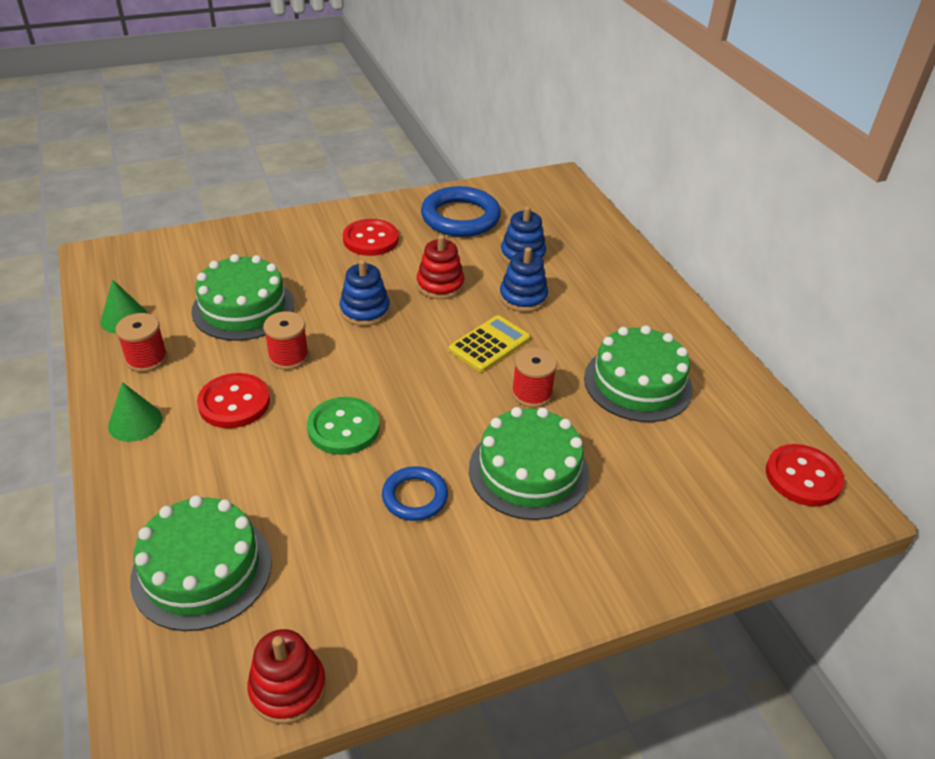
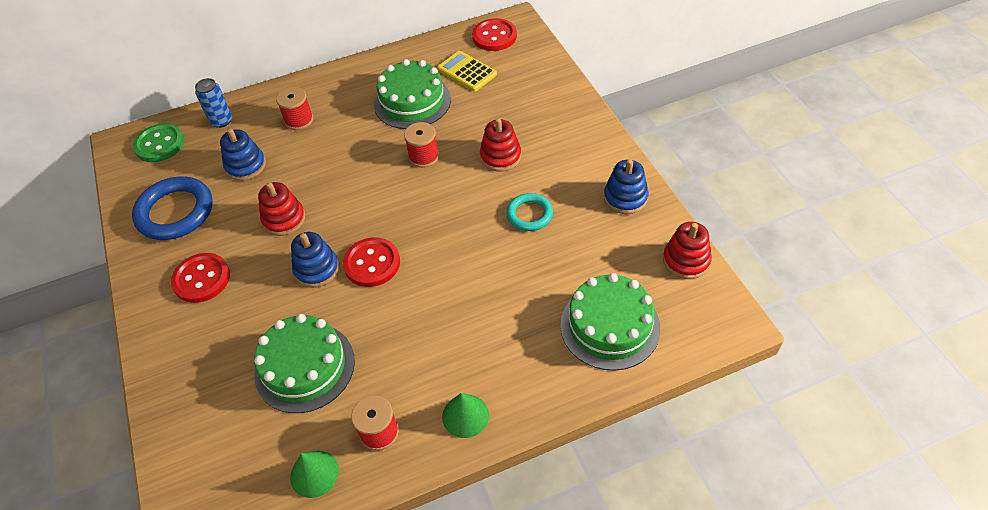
camera: 85 degrees left, 10 degrees up
(234, 403) = (438, 345): red button -> red button (372, 263)
(288, 357) = (379, 316): red spool -> red spool (299, 120)
(343, 428) = (464, 264): green button -> green button (160, 144)
(415, 497) = (529, 214): blue ring -> turquoise ring
(489, 344) = (366, 182): yellow calculator -> yellow calculator (467, 72)
(523, 297) = (307, 164): blue stacking toy -> blue stacking toy (625, 198)
(528, 471) = (500, 156): green cake -> red stacking toy
(593, 234) = (221, 121): none -> blue can

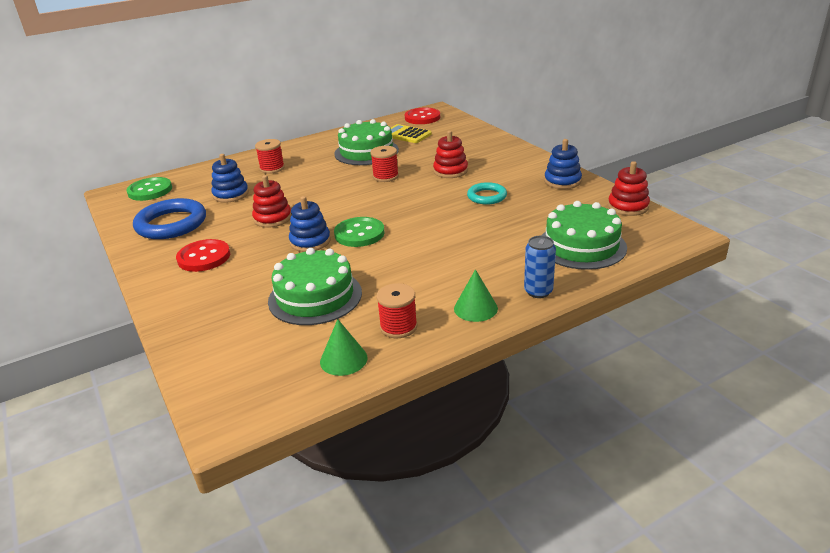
camera: 10 degrees left, 20 degrees down
(221, 121) = (203, 174): blue can -> blue can (538, 291)
(372, 263) = (359, 234): red button -> green button

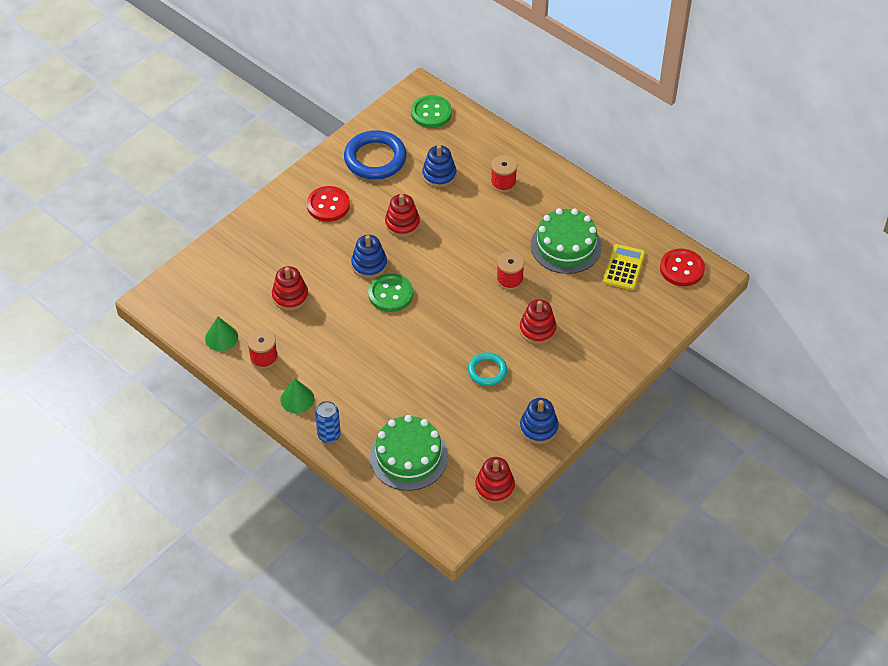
camera: 70 degrees right, 20 degrees up
(315, 297) = (290, 296): green cake -> red stacking toy

